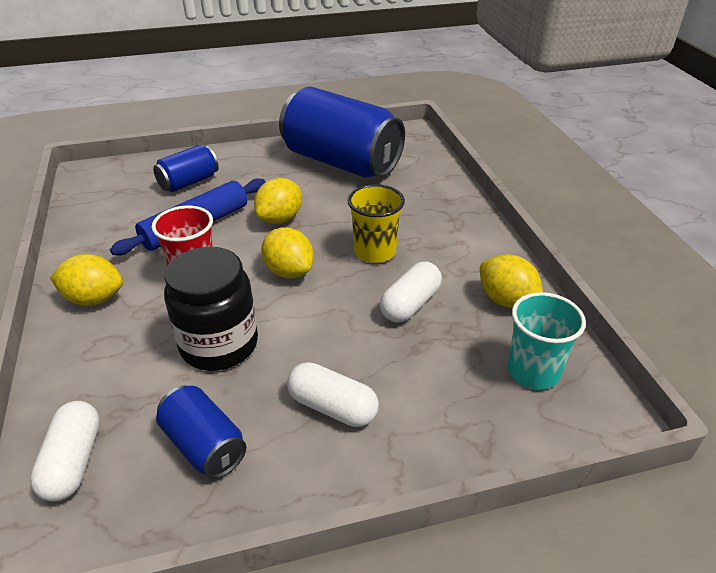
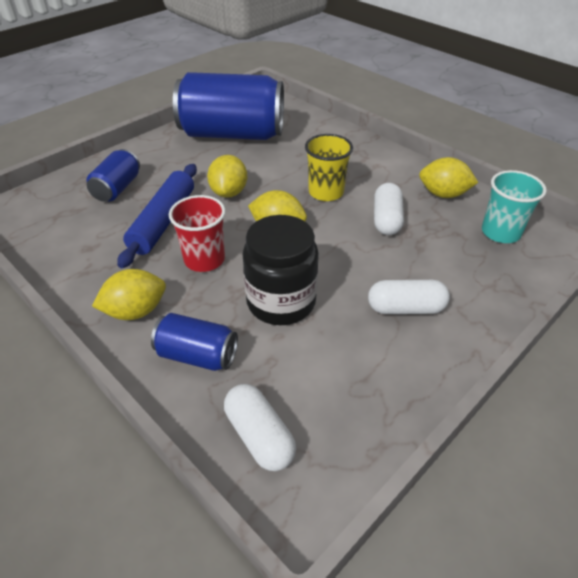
camera: 30 degrees left, 5 degrees up
(204, 445) = (346, 375): blue can -> blue can (197, 355)

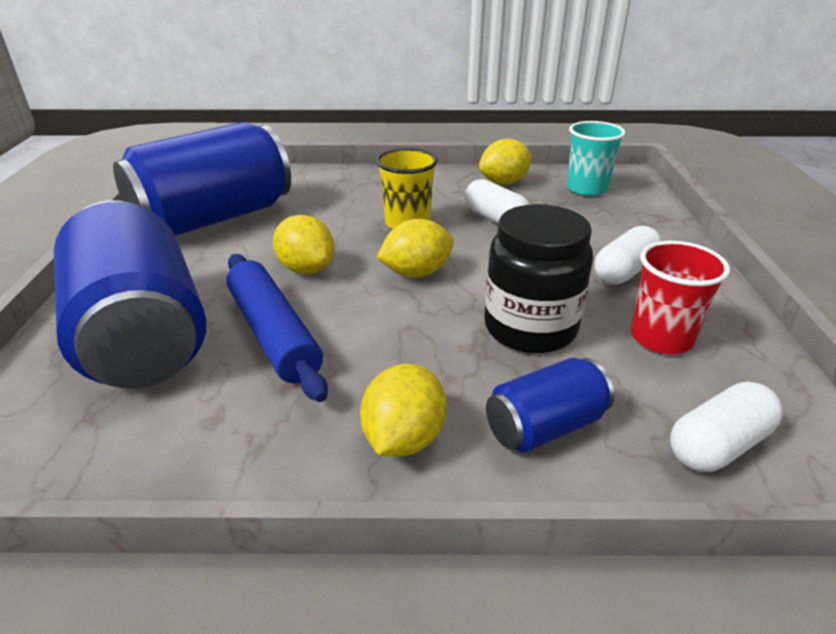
camera: 45 degrees left, 10 degrees down
(117, 188) = (142, 335): blue can -> blue can, size x2.09
(204, 259) = (390, 340): red cup -> red cup (661, 338)
(259, 436) = (718, 445): white capsule -> white capsule turned 45 degrees counterclockwise

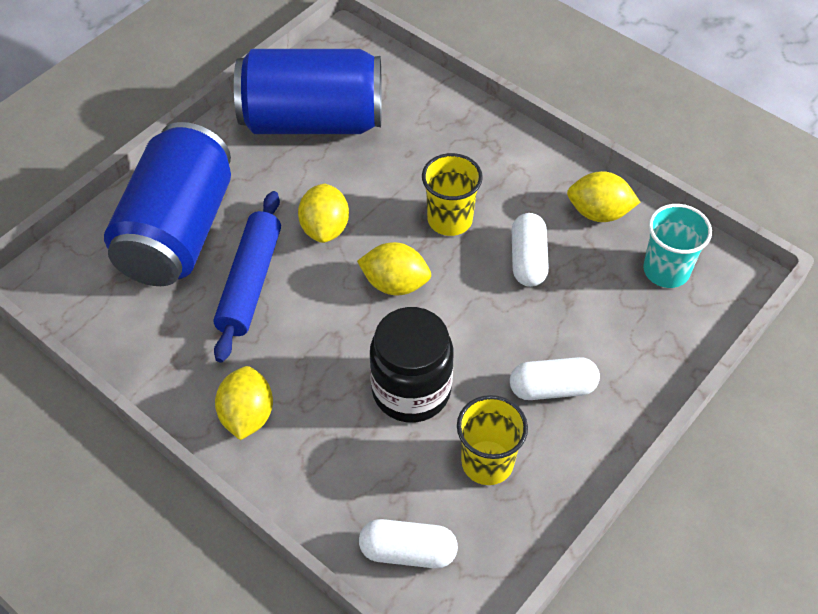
camera: 40 degrees right, 20 degrees up
(403, 438) = (247, 415): yellow lemon -> yellow lemon turned 60 degrees counterclockwise
(545, 426) = (328, 466): blue can -> none
(661, 338) = (487, 462): red cup -> yellow cup

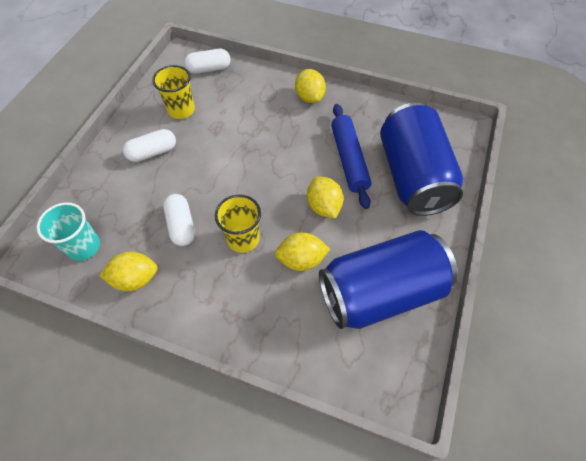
camera: 160 degrees right, 5 degrees up
(395, 284) = (262, 184): yellow lemon -> yellow lemon (301, 259)
(411, 390) = (231, 130): black jar -> none

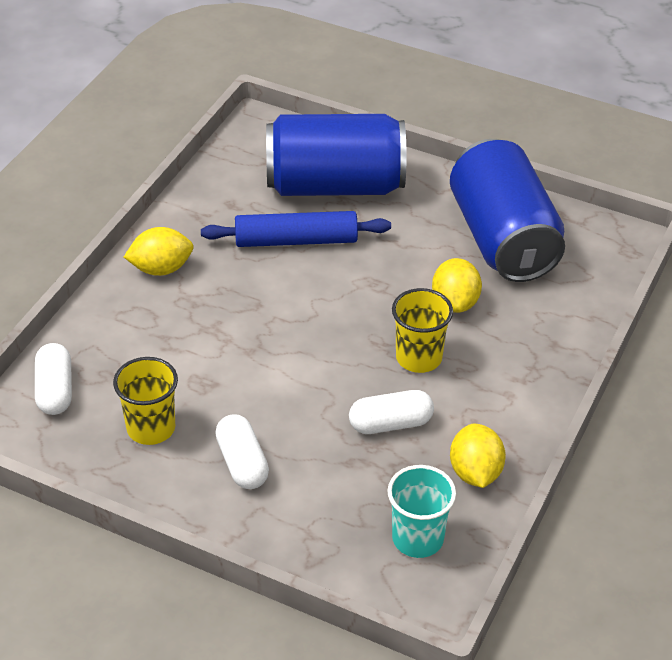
camera: 85 degrees left, 15 degrees down
(323, 206) = (374, 274): yellow lemon -> none

